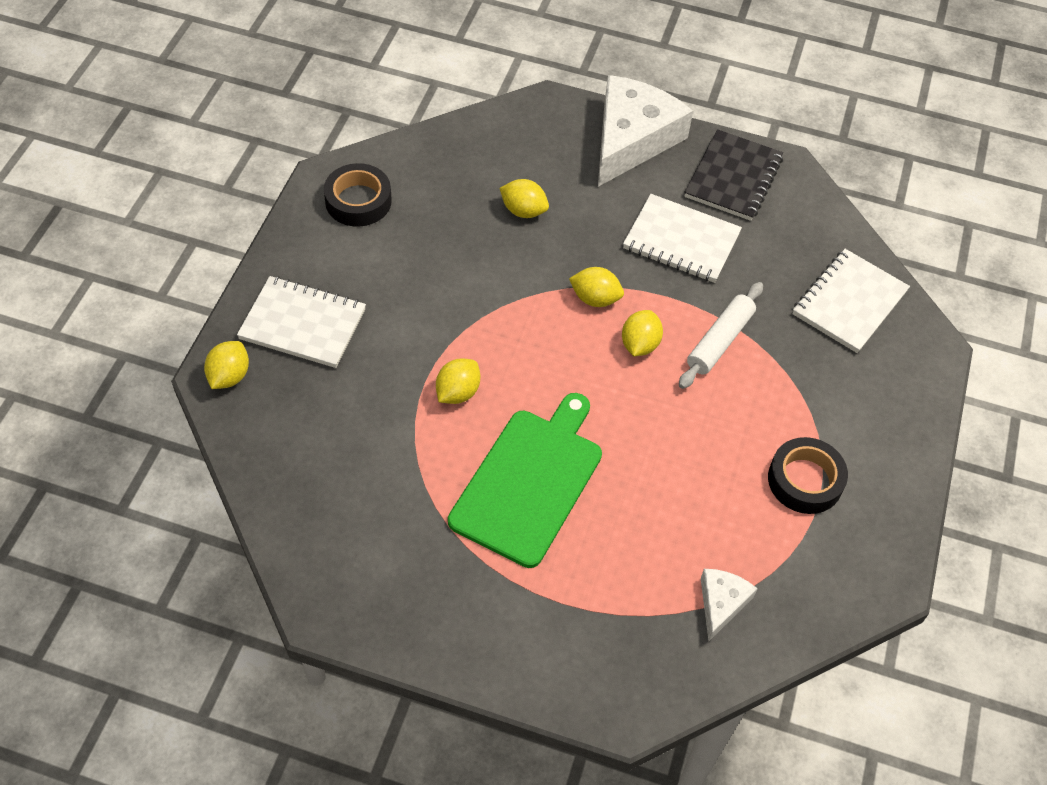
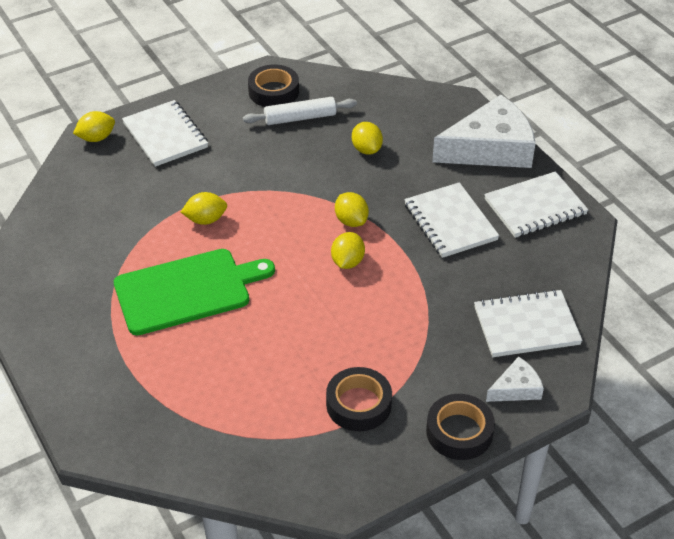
camera: 45 degrees right, 10 degrees down
(639, 344) = (347, 262): yellow lemon -> yellow lemon turned 45 degrees counterclockwise
(720, 341) = (403, 292): white rolling pin -> white rolling pin (300, 118)
(721, 603) = (216, 431): white cheese -> white cheese (516, 388)
(733, 177) = (535, 207): black notebook -> white notebook
(906, 443) = (459, 432): none -> black tape

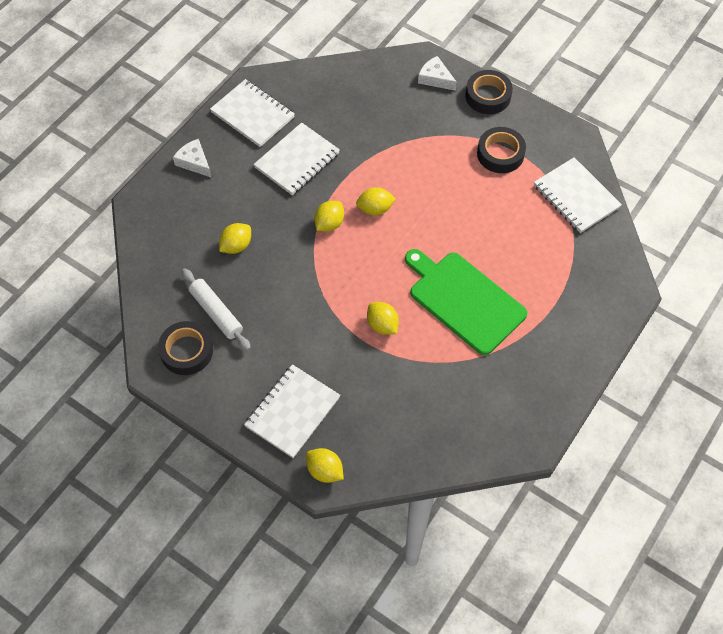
camera: 115 degrees left, 15 degrees up
(490, 148) = (194, 162): white cheese -> white cheese, size x0.47
(526, 326) = (377, 88): white notebook -> white notebook (576, 197)

